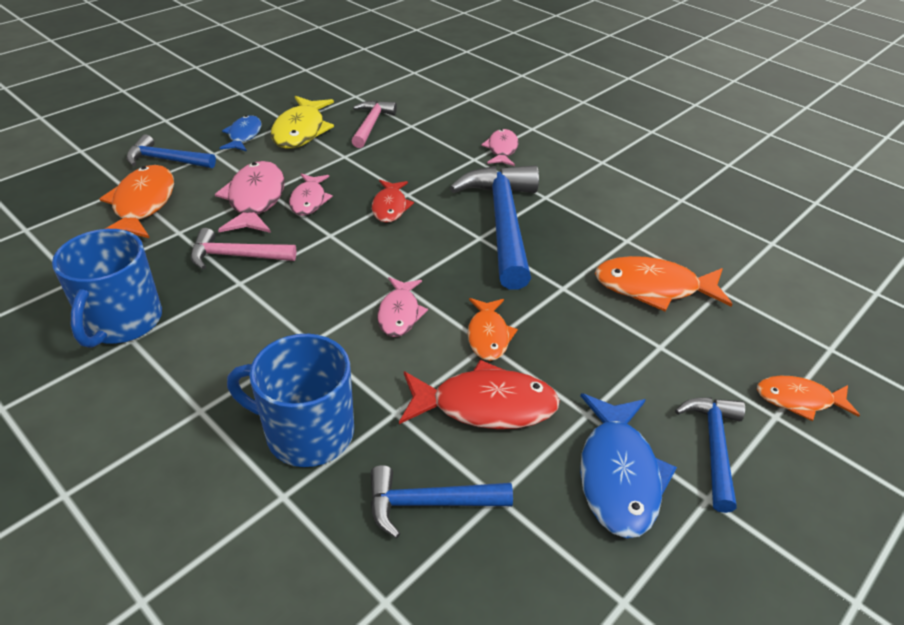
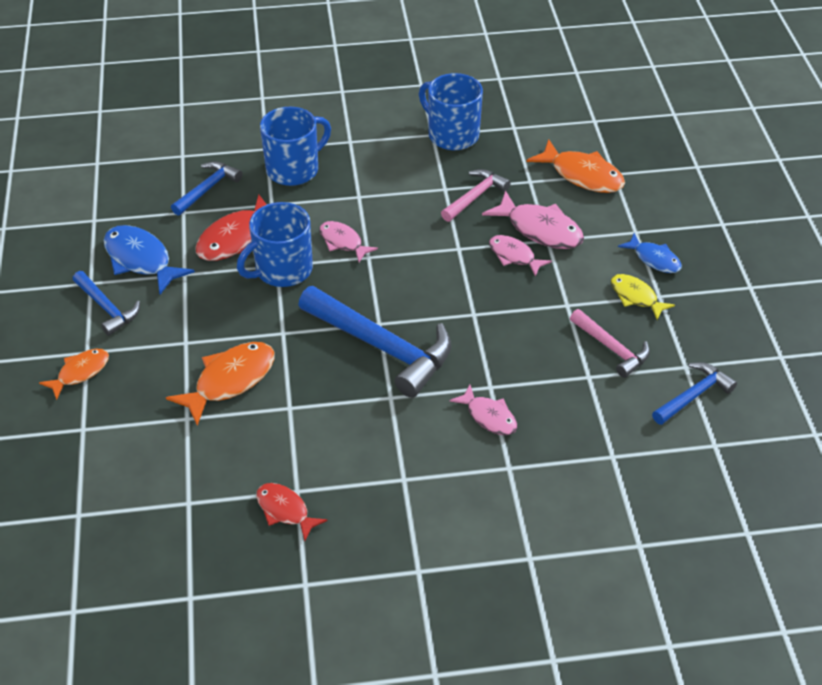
camera: 130 degrees right, 5 degrees up
(167, 160) = (643, 204): blue hammer -> blue hammer (693, 395)
(301, 131) = (636, 297): yellow fish -> yellow fish, size x0.62
(390, 207) = (464, 295): red fish -> red fish (285, 510)
(488, 335) = (282, 270): orange fish -> blue mug

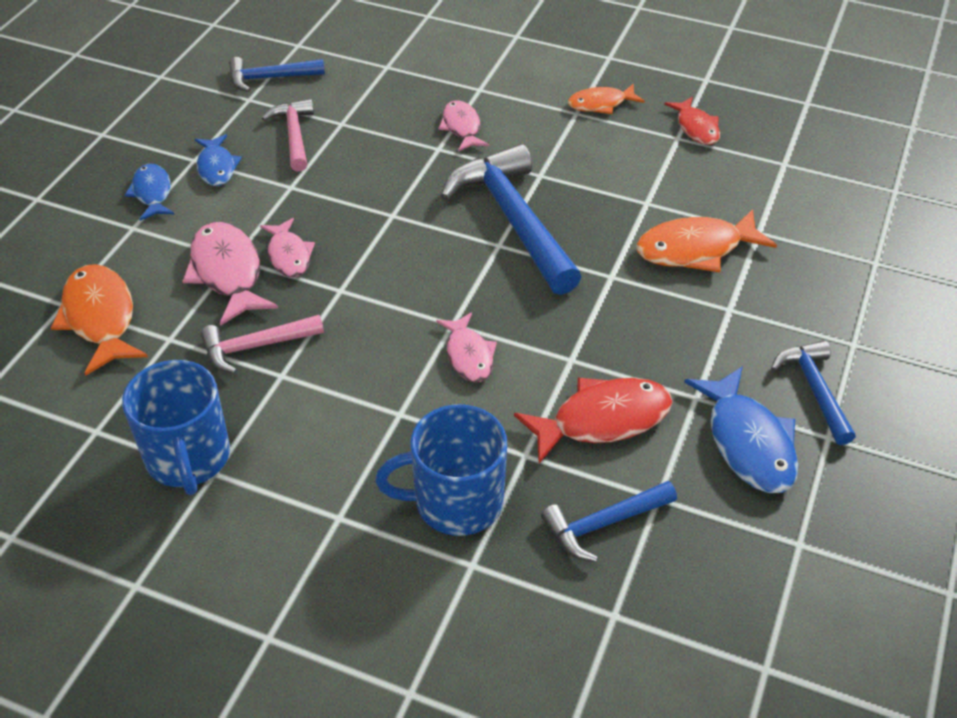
camera: 150 degrees left, 0 degrees up
(80, 372) = (867, 322): orange fish -> orange fish (601, 104)
(282, 270) = (567, 350): blue mug -> none
(636, 297) = (217, 167): yellow fish -> blue fish

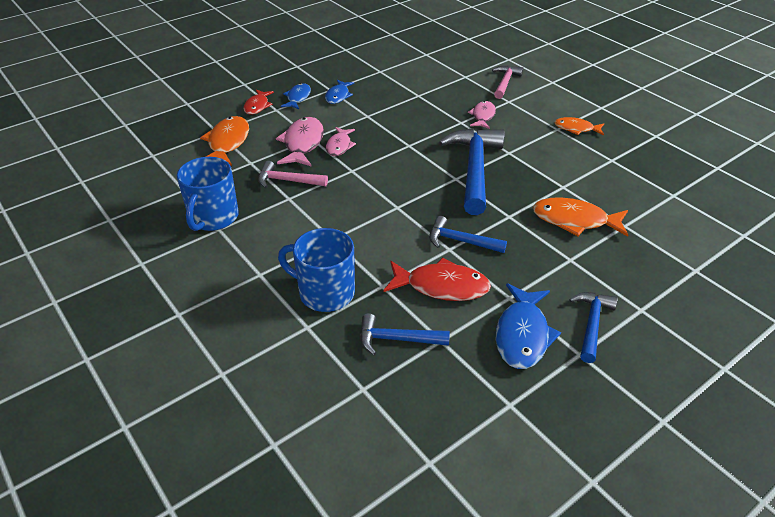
camera: 30 degrees right, 5 degrees down
(270, 78) = (399, 65): blue hammer -> blue hammer (461, 241)
(294, 135) = (389, 93): pink hammer -> pink hammer (505, 83)
(468, 355) = (393, 225): pink fish -> none
(696, 128) = (628, 158): red fish -> red fish (257, 106)

